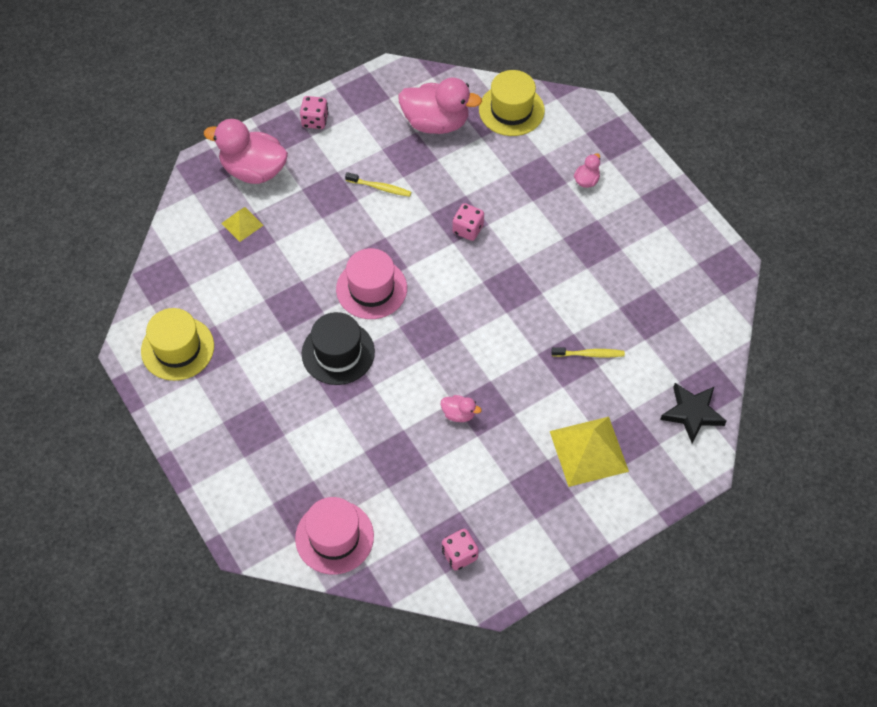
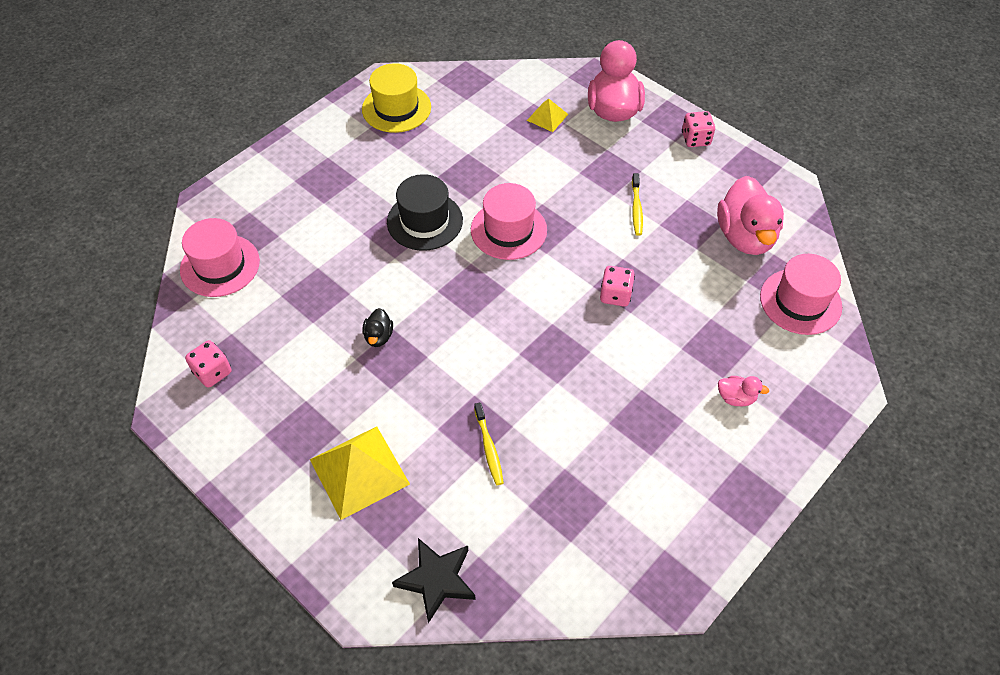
camera: 75 degrees right, 5 degrees down
(459, 414) = (378, 336): pink duck -> black duck
(511, 110) = (800, 301): yellow hat -> pink hat

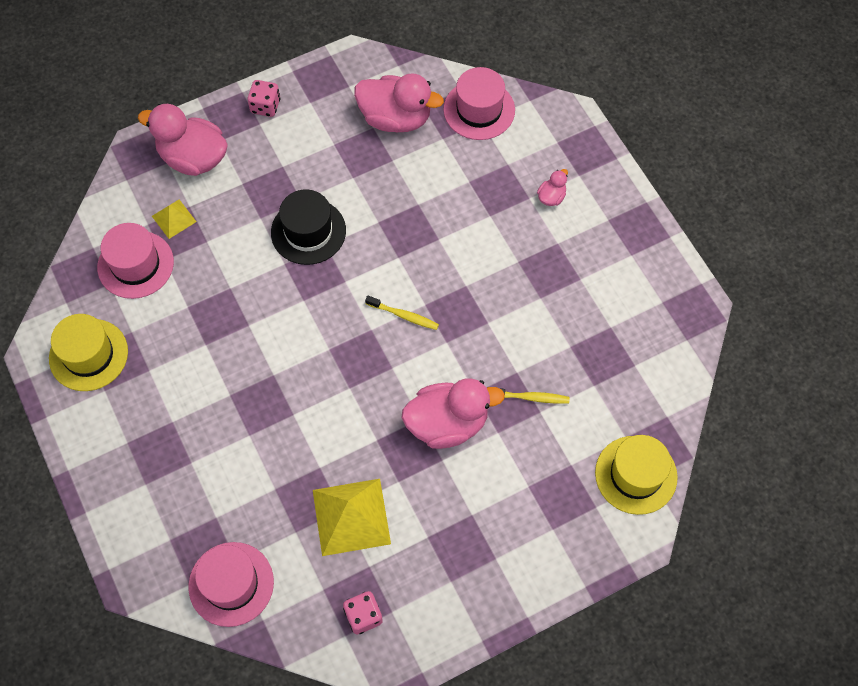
camera: 70 degrees left, 10 degrees up
(359, 471) = (517, 509): yellow pyramid -> yellow pyramid (351, 517)
(378, 336) = (381, 454): black duck -> none
(425, 221) = (259, 373): black hat -> black hat (308, 231)
(431, 381) = (447, 423): none -> pink duck
(437, 580) = (636, 475): black star -> yellow hat
(508, 230) = (304, 303): pink hat -> pink hat (135, 264)
(615, 295) = (416, 243): pink dice -> none
(636, 208) = (326, 188): yellow toothbrush -> yellow toothbrush (403, 315)

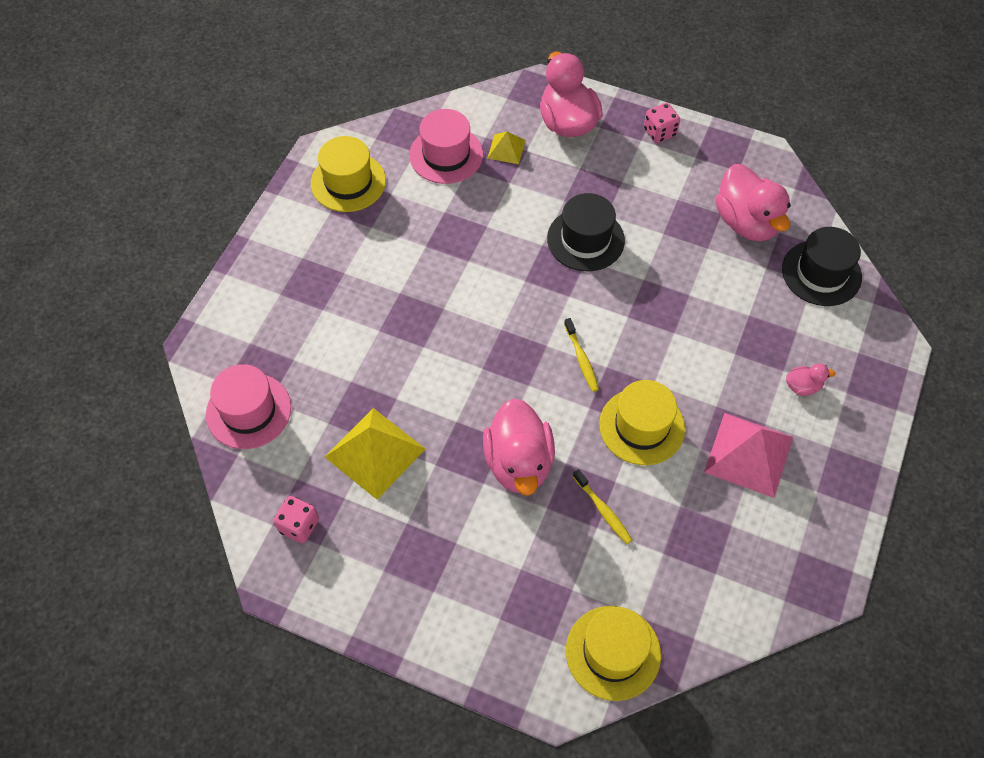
camera: 50 degrees right, 5 degrees down
(447, 423) = (519, 463): pink duck -> pink duck turned 45 degrees clockwise
(479, 110) = (821, 273): pink hat -> black hat
(491, 321) = (641, 426): none -> yellow hat
(570, 272) = (748, 454): none -> pink pyramid

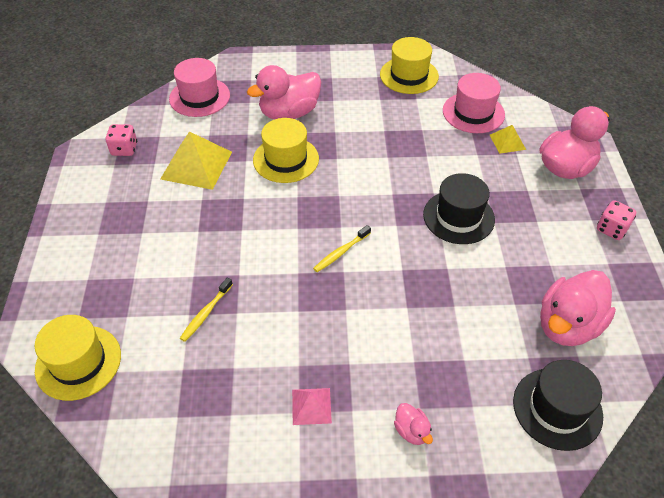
camera: 65 degrees right, 10 degrees down
(519, 463) = (225, 245): pink duck -> pink duck (289, 113)
(641, 426) = (298, 314): yellow hat -> yellow hat (286, 159)
(748, 454) = (311, 406): pink pyramid -> pink pyramid, size x0.53

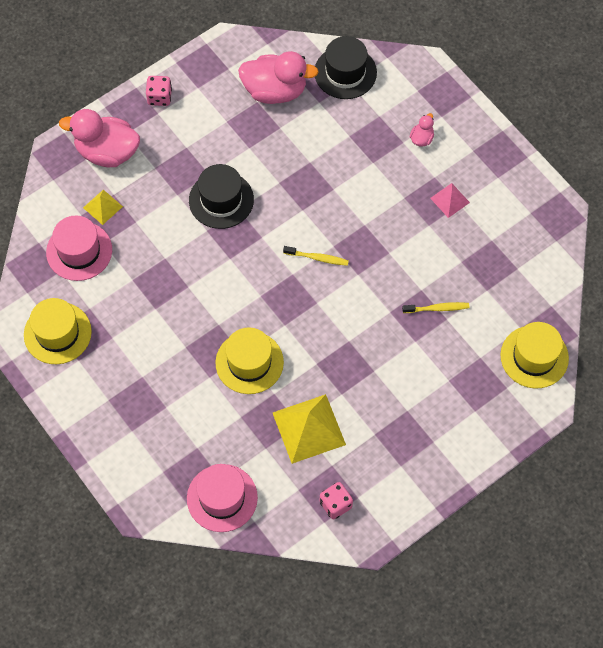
camera: 125 degrees left, 15 degrees up
(289, 113) = (188, 401): pink duck -> none

